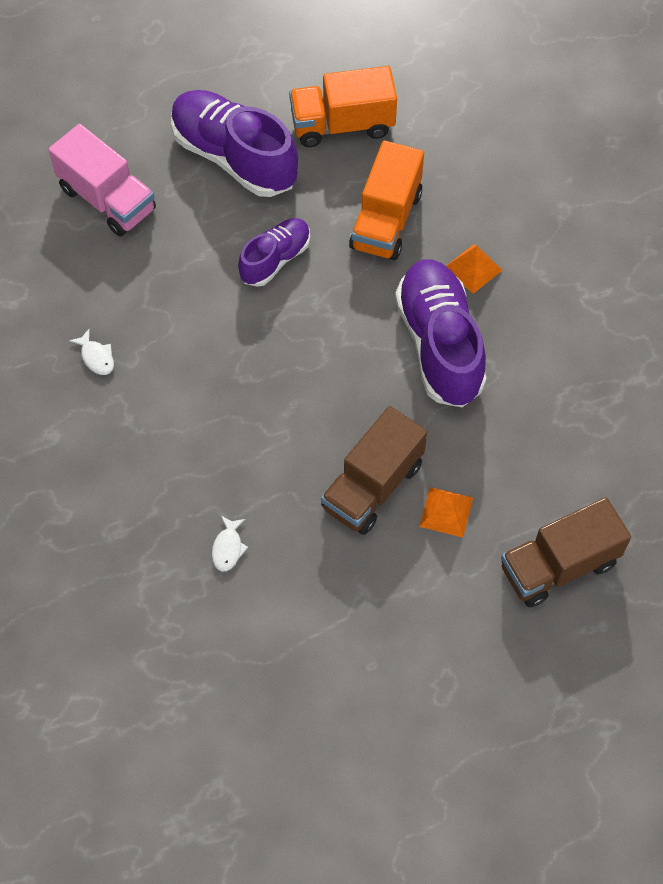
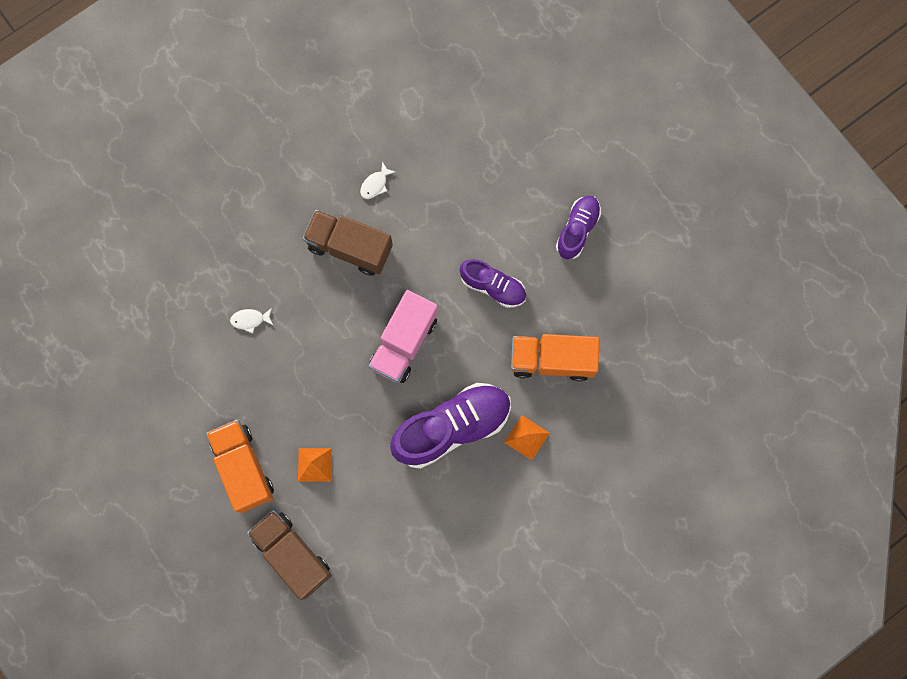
camera: 75 degrees right, 15 degrees up
(107, 199) = (511, 149): pink truck -> pink truck (404, 343)
(234, 157) = (577, 230): purple shoe -> purple shoe, size x0.57
(342, 124) = (633, 303): orange truck -> orange truck (243, 468)
(372, 486) = (322, 407): brown truck -> brown truck (349, 247)

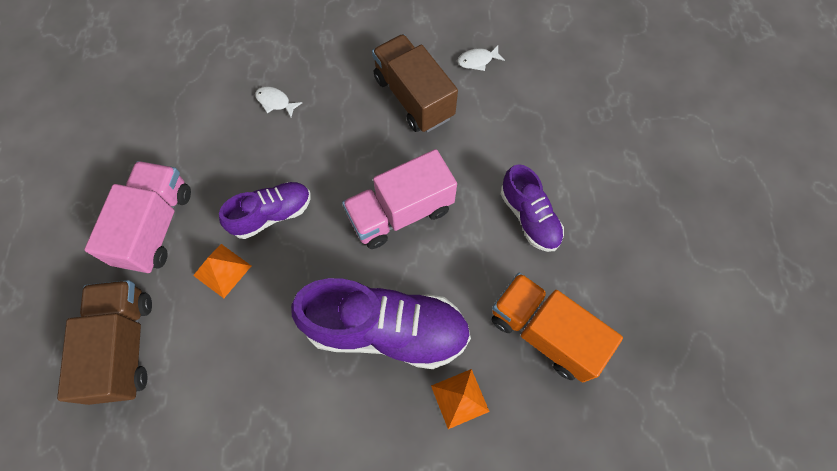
camera: 35 degrees right, 10 degrees down
(243, 468) = (155, 226): orange truck -> pink truck
(577, 230) = (656, 218): purple shoe -> purple shoe (272, 214)

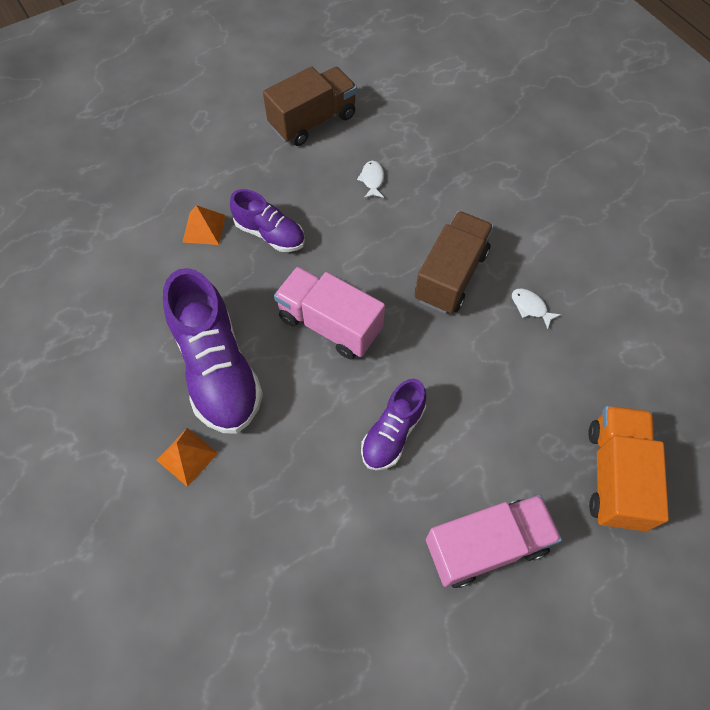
camera: 60 degrees right, 5 degrees down
(124, 346) = (113, 204): brown truck -> brown truck (313, 121)
(155, 226) = (214, 167): pink truck -> pink truck (486, 545)
(544, 332) = (284, 500): orange truck -> orange truck (614, 475)

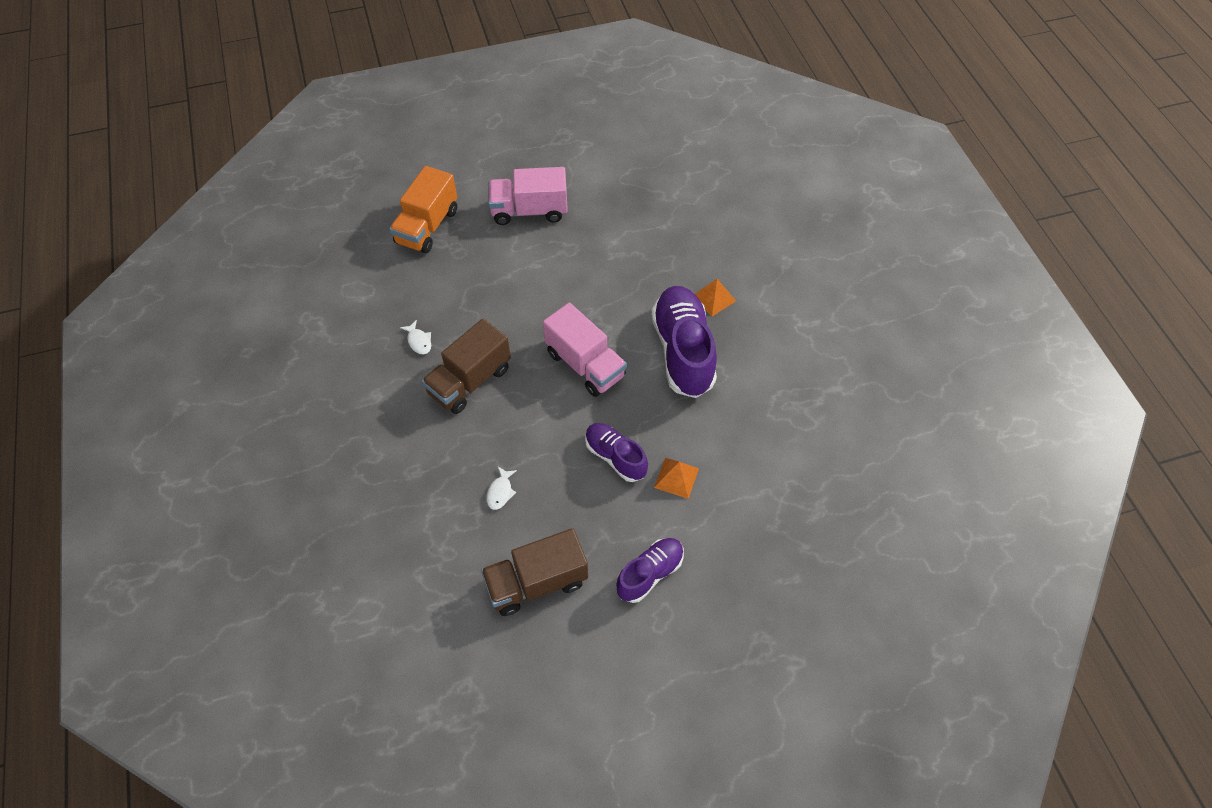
camera: 165 degrees left, 5 degrees down
(393, 432) = (564, 281): purple shoe -> purple shoe (650, 573)

